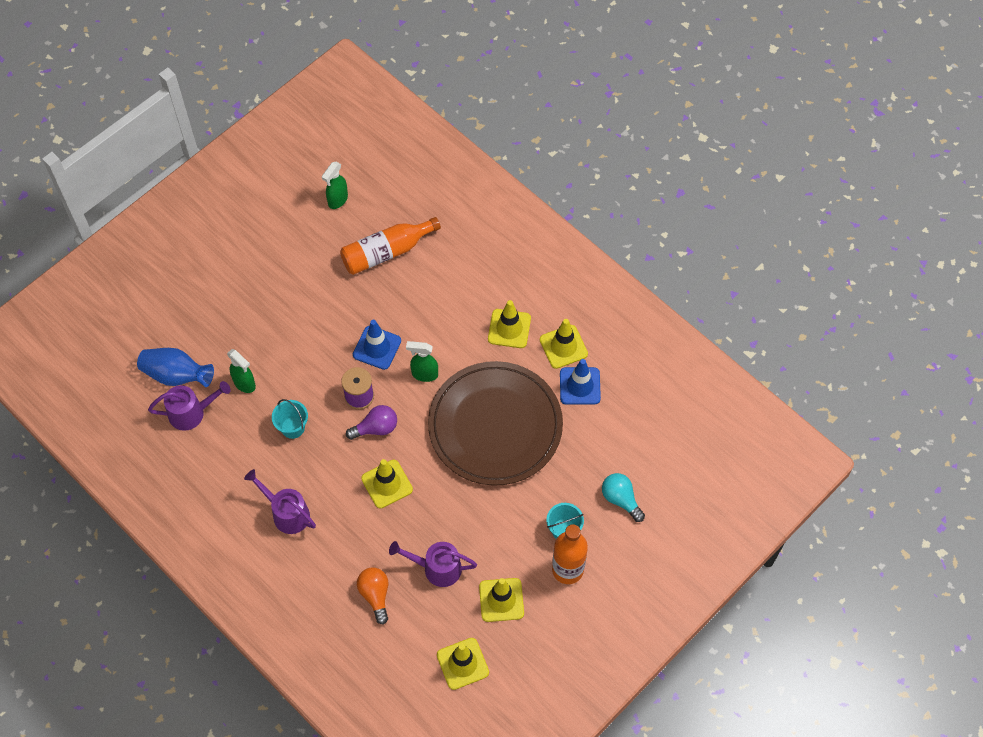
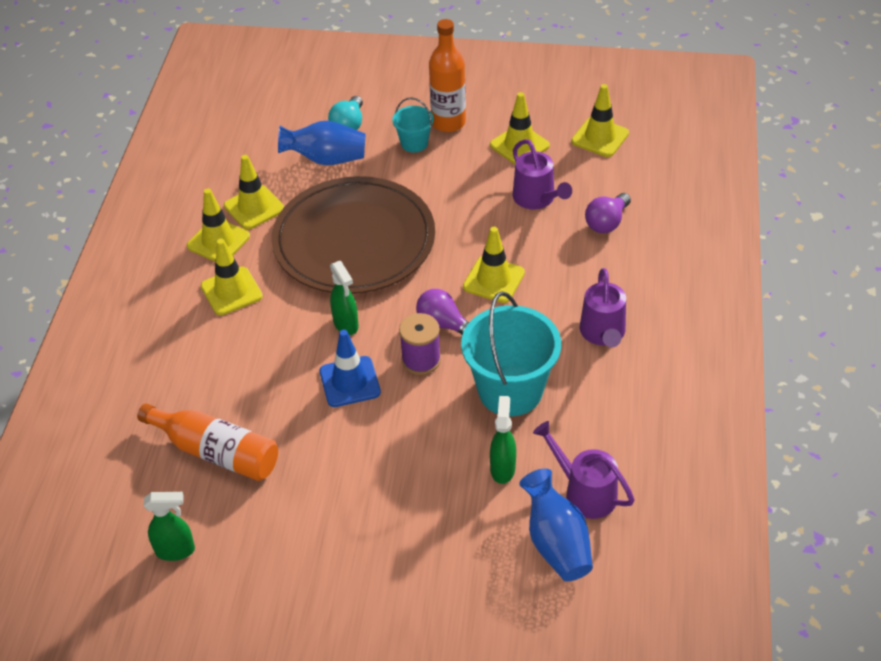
camera: 125 degrees left, 15 degrees down
(293, 427) = (510, 390): turquoise bucket -> turquoise bucket, size x2.00
(375, 595) = (607, 222): orange light bulb -> purple light bulb
(580, 386) = (254, 207): blue traffic cone -> yellow traffic cone
(594, 461) = (326, 159): none -> blue vase

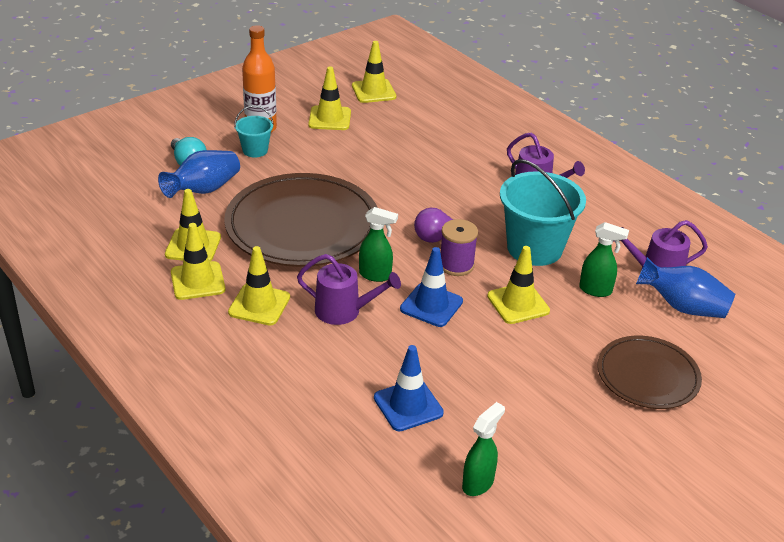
camera: 50 degrees left, 10 degrees down
(216, 452) = (408, 405): orange bottle -> blue traffic cone
(425, 576) = (647, 376): none -> brown plate
(493, 280) = (430, 197): yellow traffic cone -> yellow traffic cone (518, 303)
(502, 468) = (596, 290): green spray bottle -> green spray bottle turned 150 degrees clockwise
(537, 199) = (387, 141): purple watering can -> purple watering can (344, 311)
(607, 222) = (448, 132): purple light bulb -> none

